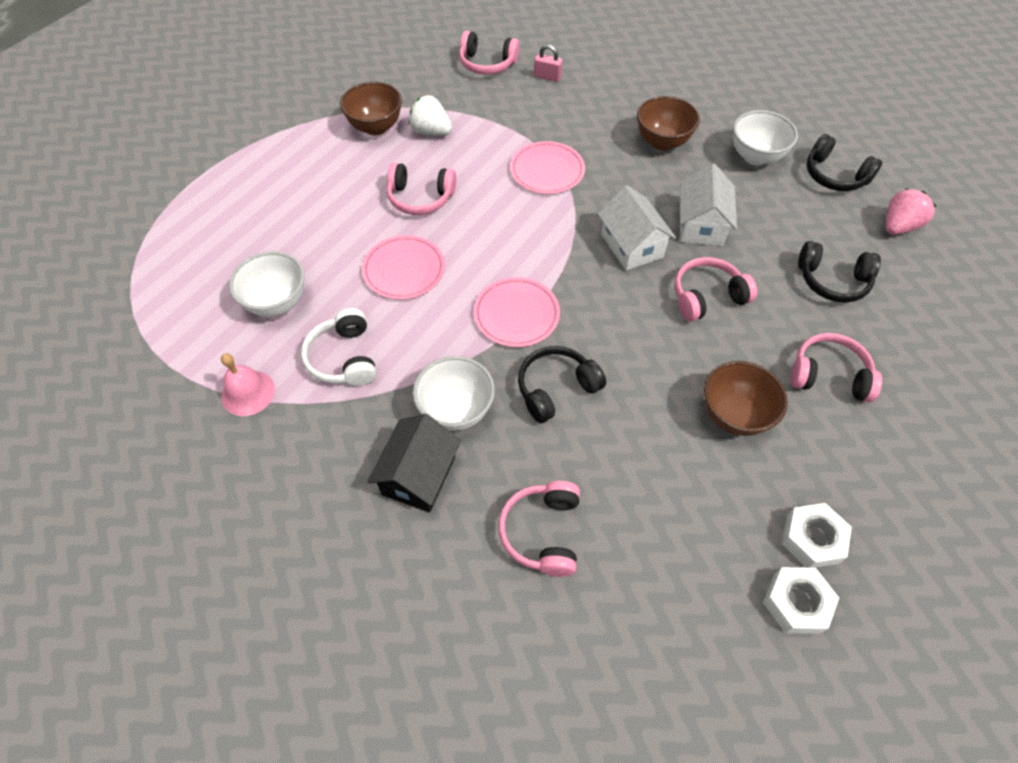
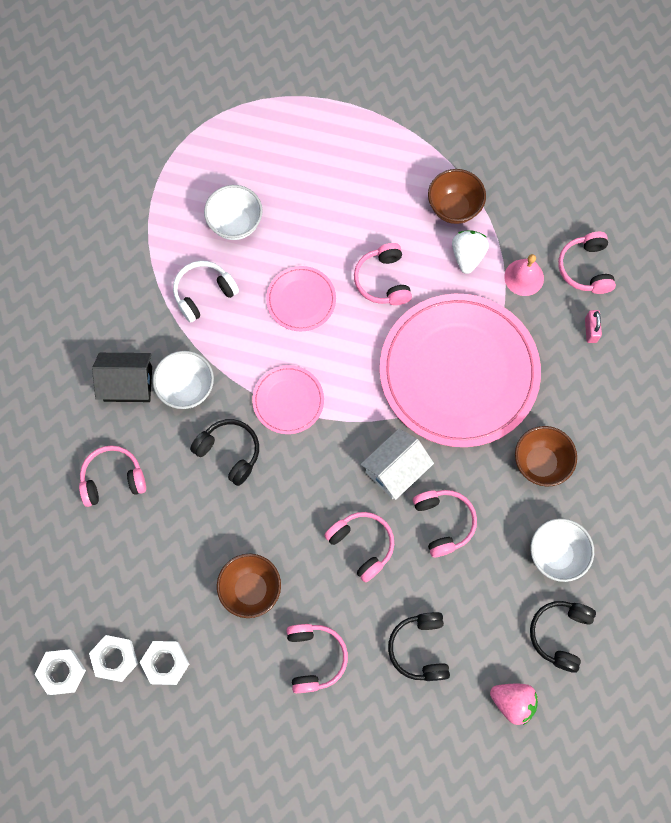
camera: 70 degrees right, 15 degrees up
(248, 393) = (153, 244): pink bell -> pink bell (524, 277)
(547, 170) = (459, 372): pink plate -> pink plate, size x2.25
(701, 225) = (443, 522): white house -> pink headphones
(805, 685) = (62, 672): none -> white nut

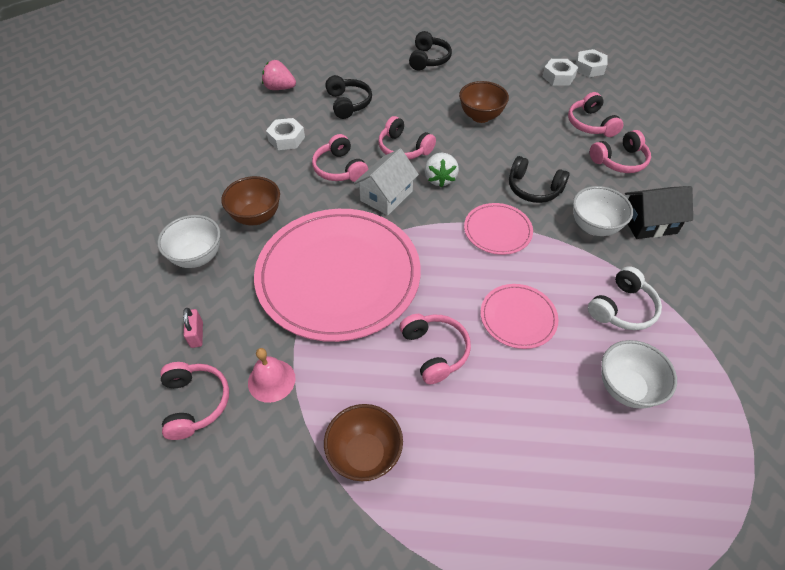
camera: 170 degrees right, 20 degrees down
(166, 663) = (523, 78): white nut -> white nut (286, 138)
(314, 658) = (422, 91): pink headphones -> pink headphones (590, 124)
(467, 256) = (341, 394): white strawberry -> white strawberry (440, 179)
(556, 554) = (245, 161): white bowl -> white bowl (197, 257)
(560, 634) = (244, 121): black headphones -> black headphones (428, 59)

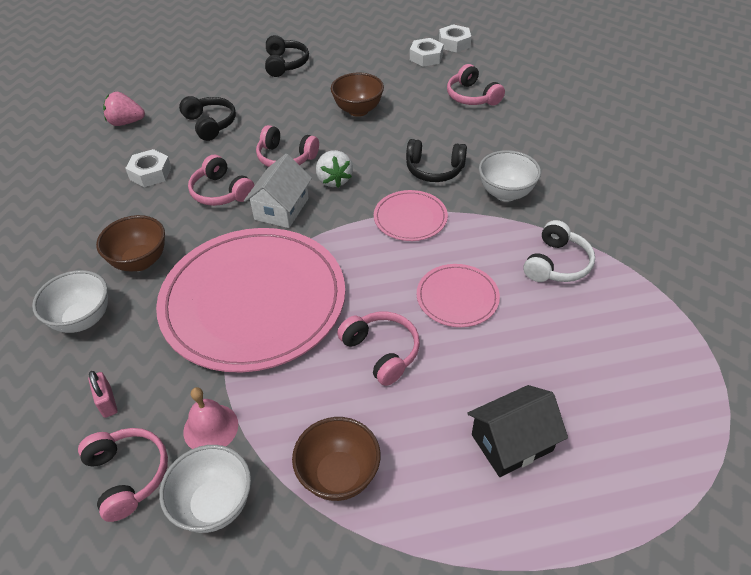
camera: 15 degrees left, 5 degrees down
(619, 161) = (511, 126): pink headphones -> none
(626, 388) = (584, 338): white bowl -> white bowl (214, 505)
(649, 223) = (557, 178): black house -> black house (512, 442)

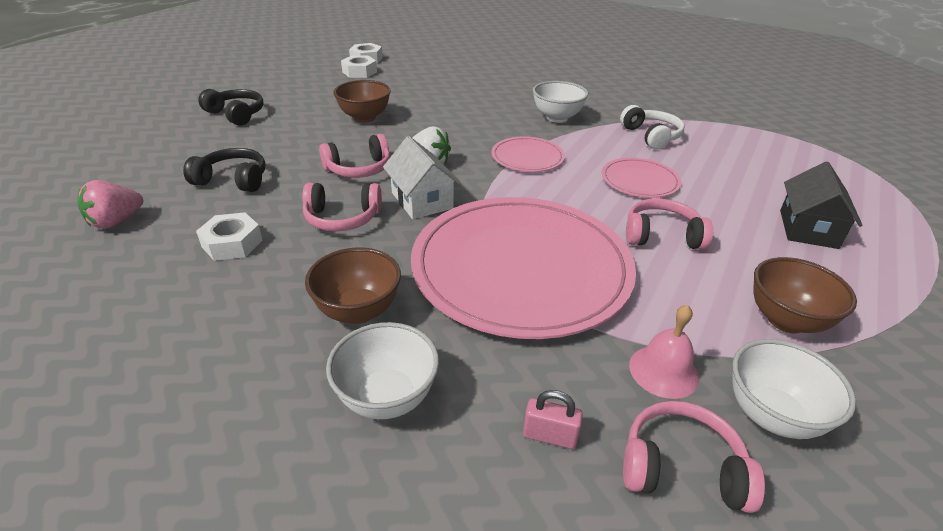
camera: 50 degrees left, 10 degrees down
(434, 169) = (489, 126): black headphones -> none
(472, 96) = (436, 81): pink headphones -> none

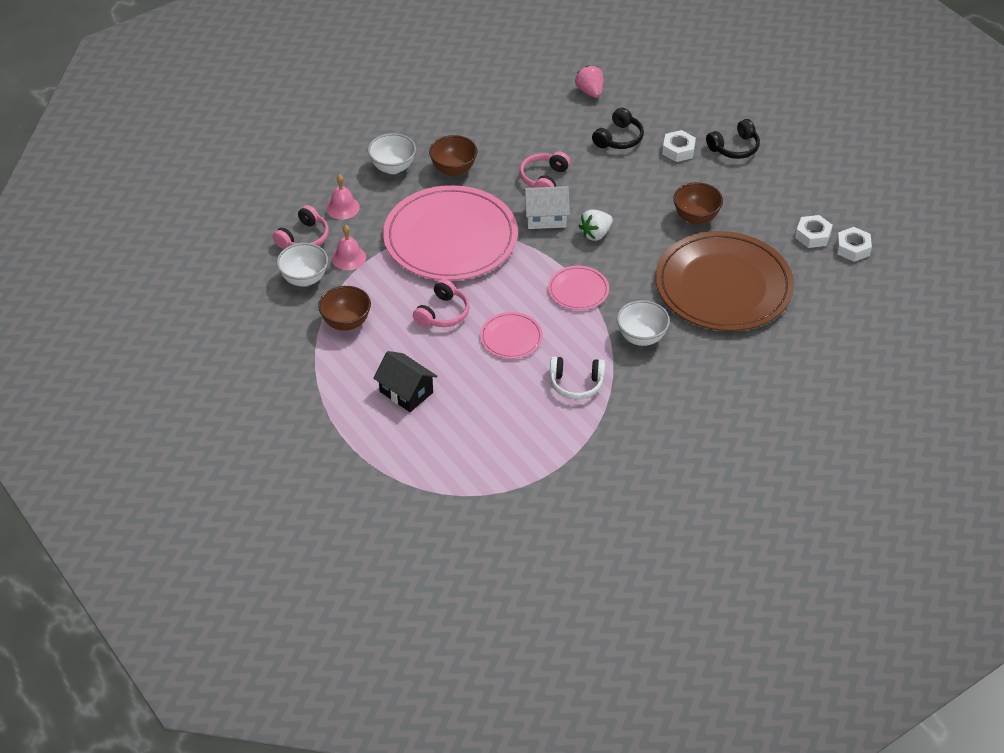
camera: 115 degrees right, 10 degrees up
(232, 243) = (541, 133): white nut -> white nut (678, 150)
(359, 169) = (605, 197): pink headphones -> none
(454, 95) = (723, 286): none -> brown plate
(550, 436) = (342, 207): pink padlock -> pink bell

